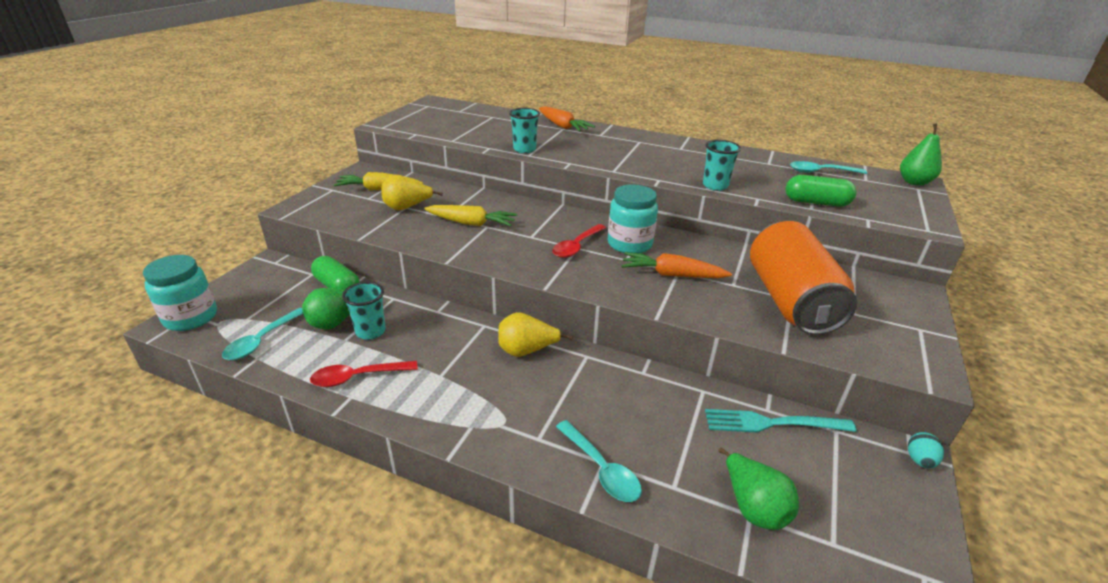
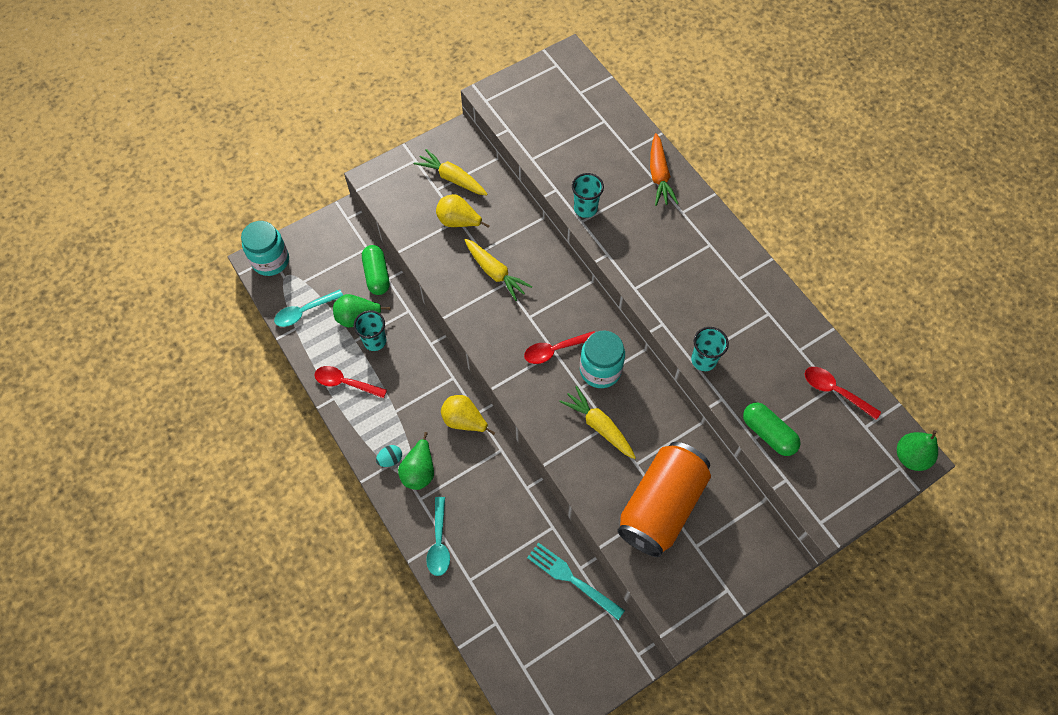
camera: 35 degrees right, 30 degrees up
(671, 275) = (599, 426): orange carrot -> yellow carrot
(753, 507) = (502, 620): green pear -> green pear (419, 471)
(821, 172) = (835, 391): turquoise spoon -> red spoon
(919, 460) = (636, 662): turquoise egg -> turquoise egg (390, 459)

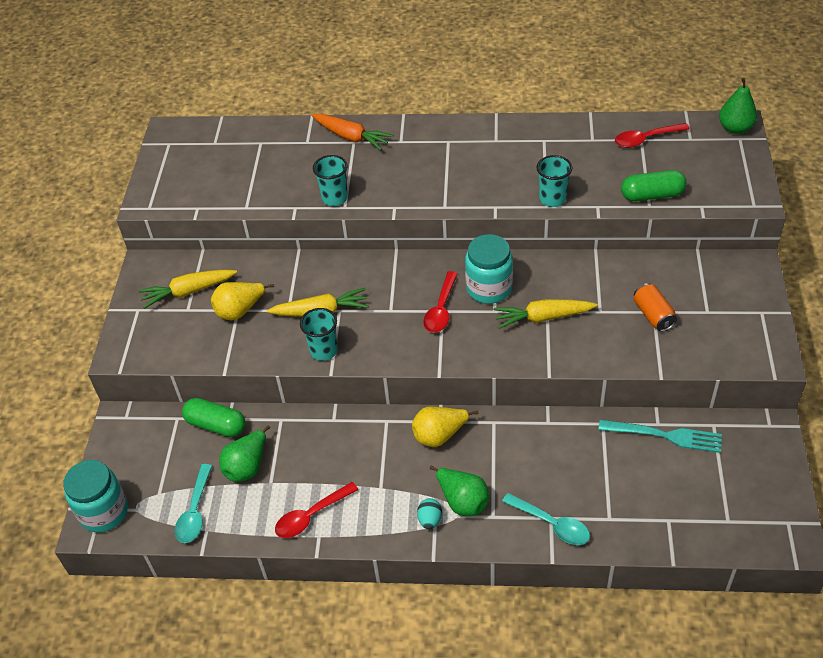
camera: 50 degrees left, 15 degrees down
(375, 341) = (287, 465): turquoise cup -> turquoise cup (323, 351)
(572, 579) = (665, 435): turquoise fork -> turquoise fork turned 150 degrees counterclockwise
(661, 506) = (653, 315): orange can -> orange can, size x0.44

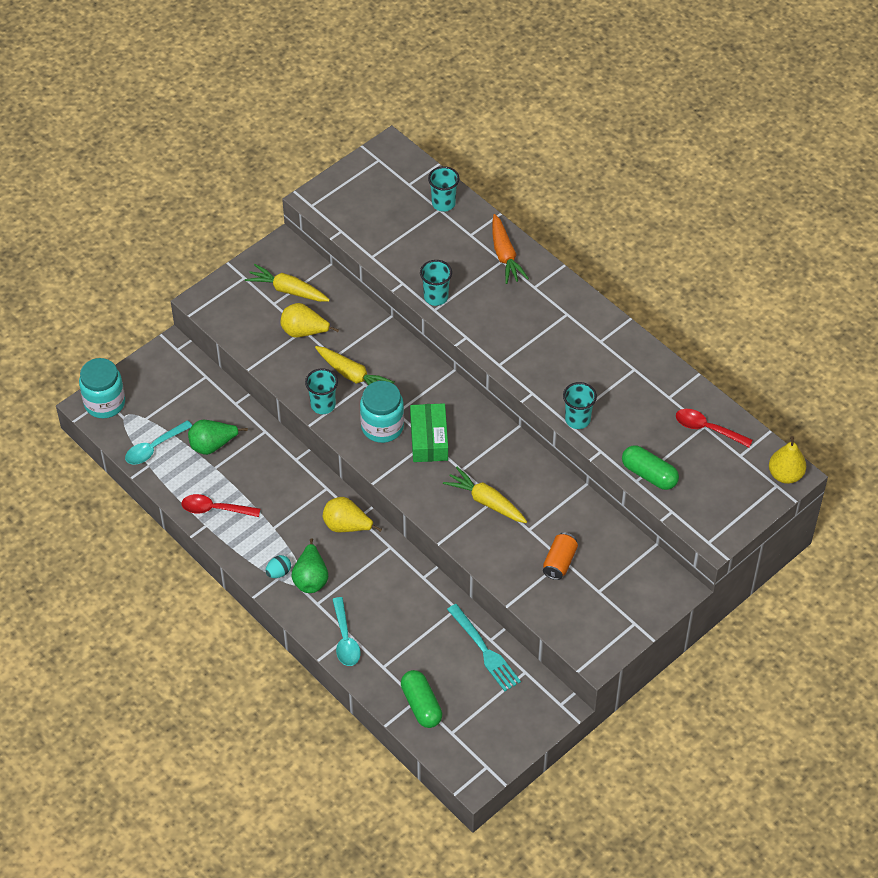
camera: 40 degrees right, 5 degrees up
(216, 425) = (223, 401): green capsule -> green capsule (421, 705)
(259, 137) = (443, 203): none -> turquoise cup
(441, 309) = (429, 439): red spoon -> green box
(489, 288) = (478, 451): turquoise jar -> turquoise jar (382, 427)
(735, 128) = (785, 475): green pear -> yellow pear

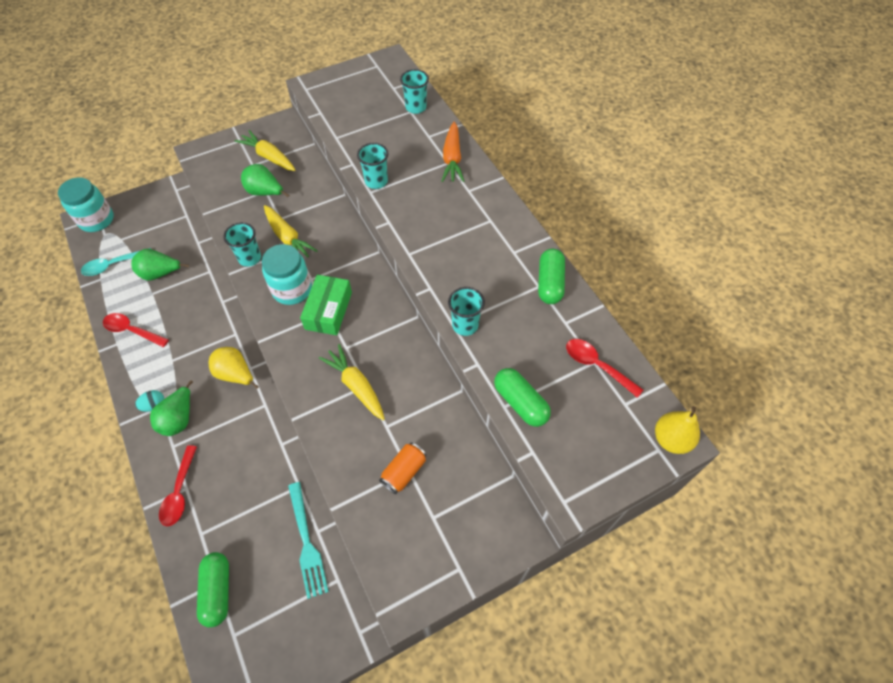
camera: 15 degrees right, 5 degrees up
(304, 332) = (265, 192): yellow pear -> green pear
(345, 639) = (179, 492): turquoise spoon -> red spoon
(644, 364) = (549, 283): none -> green capsule

